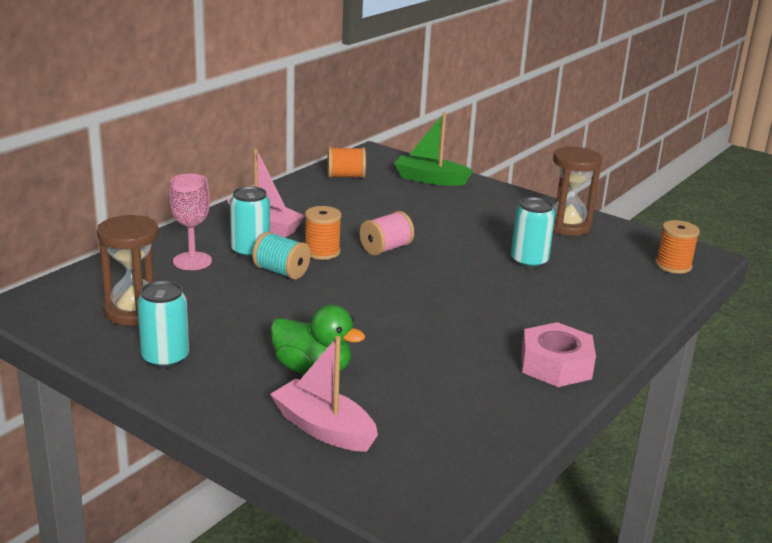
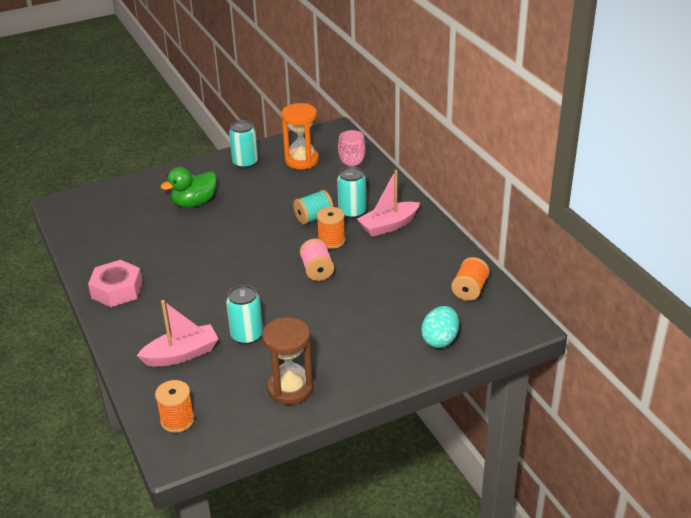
camera: 120 degrees right, 10 degrees up
(134, 312) = (302, 160): brown hourglass -> orange hourglass
(323, 428) = (142, 194): pink boat -> pink boat (181, 354)
(430, 179) = (440, 340): green boat -> turquoise egg

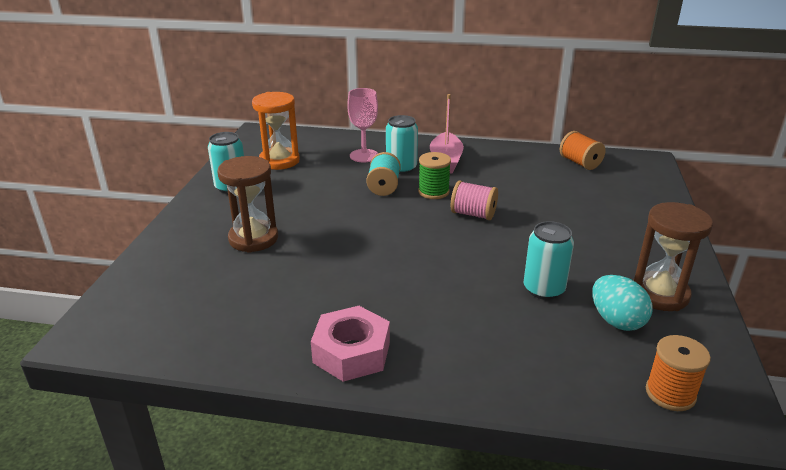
camera: 55 degrees left, 5 degrees down
(181, 354) = (539, 346): pink boat -> none
(194, 203) = (253, 239): green duck -> brown hourglass
(331, 241) = (433, 192): orange spool -> green spool
(440, 340) = (639, 197): turquoise egg -> turquoise egg (616, 321)

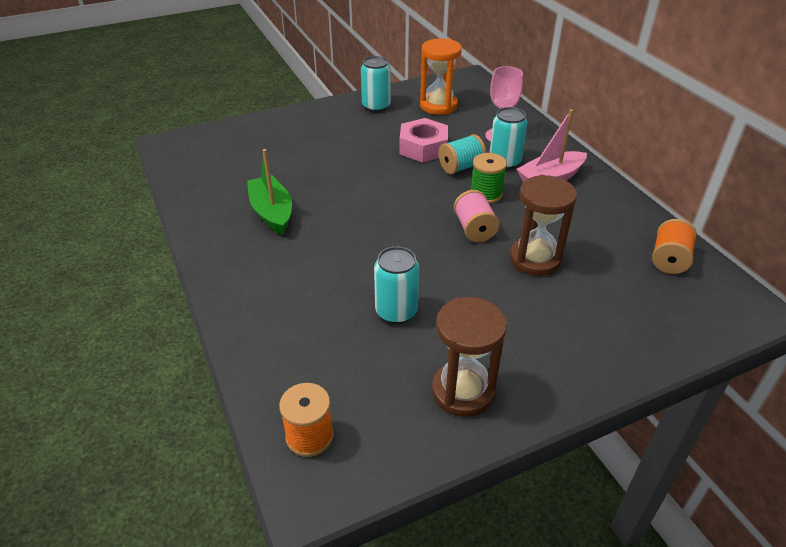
camera: 55 degrees right, 10 degrees up
(253, 239) = (321, 147): brown hourglass -> brown hourglass (535, 259)
(327, 306) = (272, 212): none -> green boat
(352, 352) = (230, 245): pink nut -> pink nut (423, 147)
(616, 321) = (389, 372): turquoise egg -> none

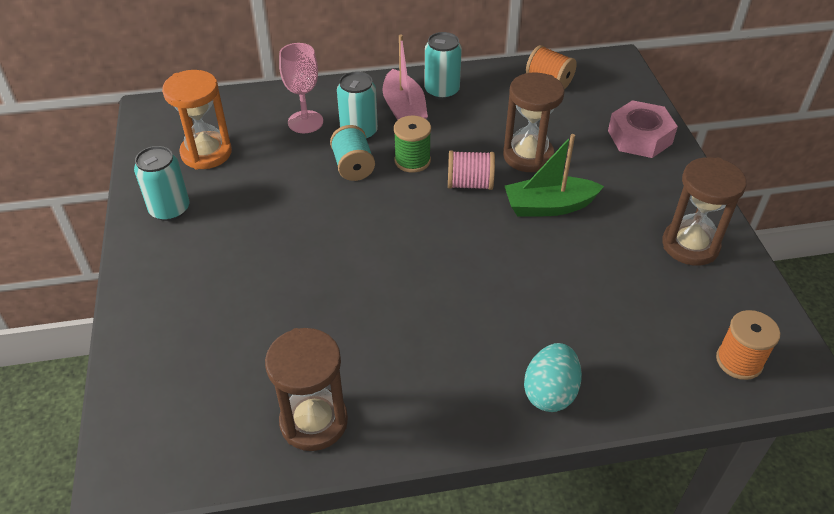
camera: 75 degrees left, 5 degrees up
(210, 198) = (314, 421): none -> brown hourglass
(250, 304) = (550, 392): none -> turquoise egg
(272, 212) = (377, 353): green boat -> green boat (549, 206)
(396, 311) = (583, 269): turquoise can -> turquoise can (442, 91)
(423, 147) = (297, 187): pink nut -> pink nut (639, 137)

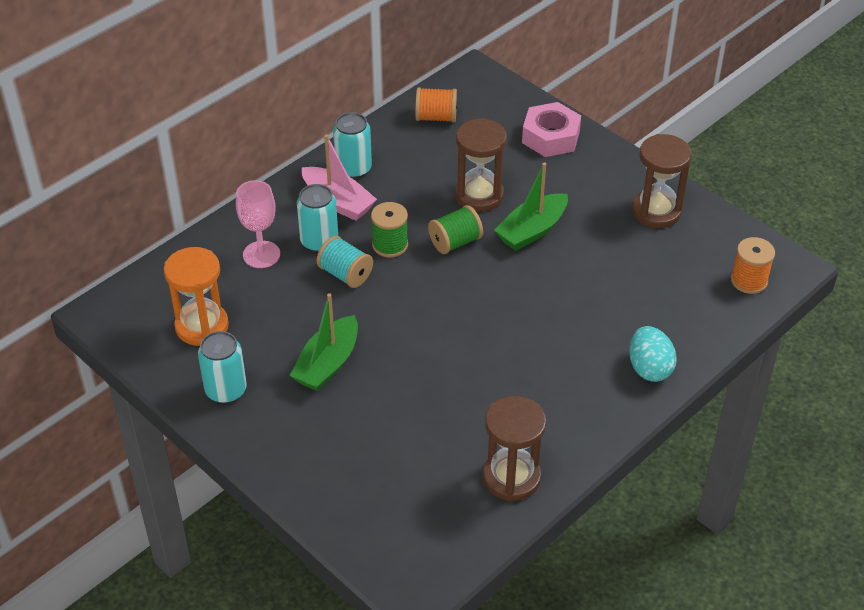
camera: 35 degrees left, 0 degrees up
(265, 230) = (327, 364): none -> green boat
(470, 184) = (455, 242): pink spool -> green spool

